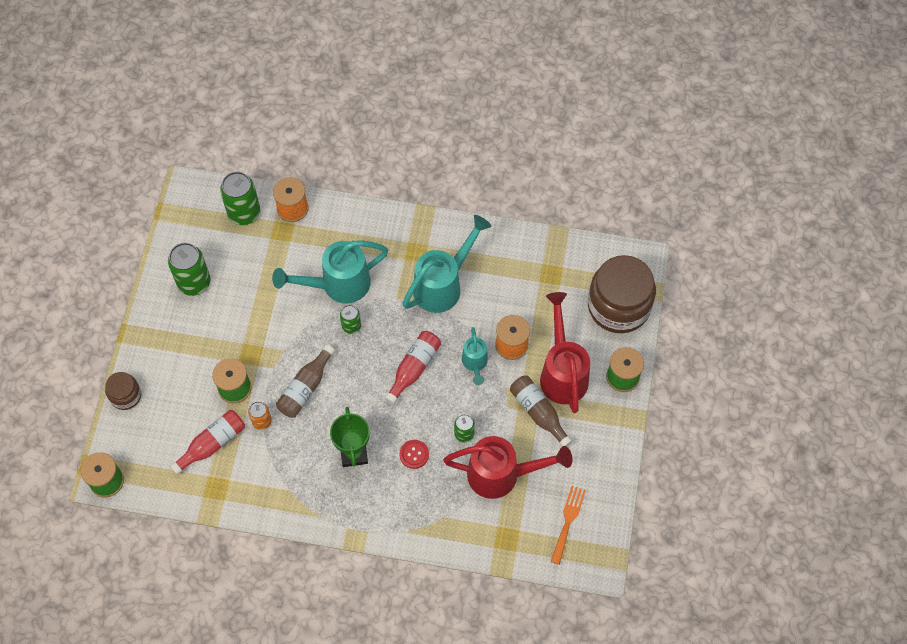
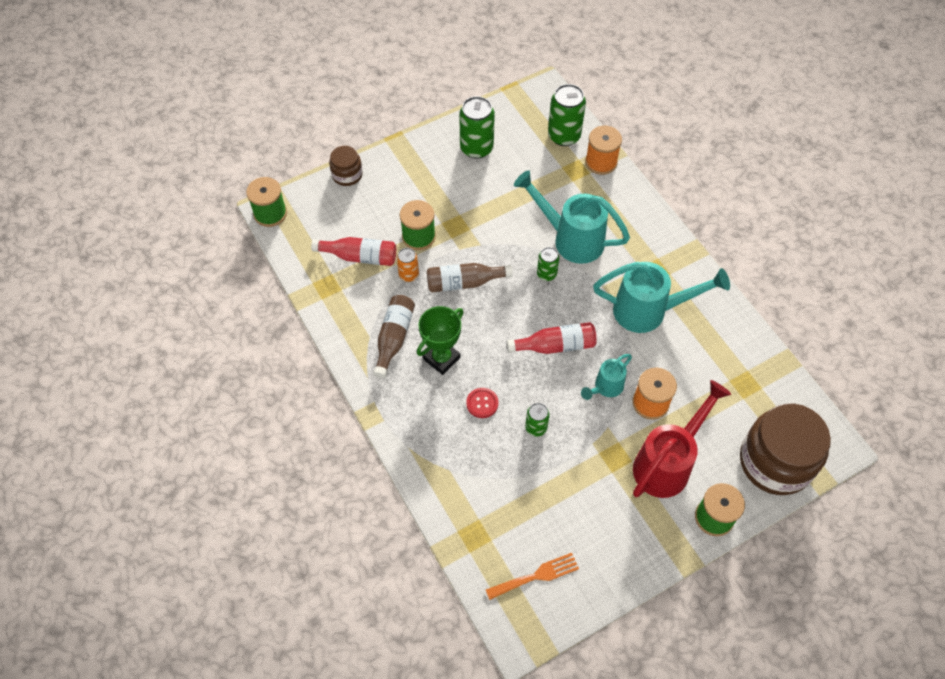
camera: 50 degrees right, 5 degrees down
(502, 475) = (528, 487): red watering can -> none
(538, 412) = (612, 472): brown bottle -> brown bottle (394, 338)

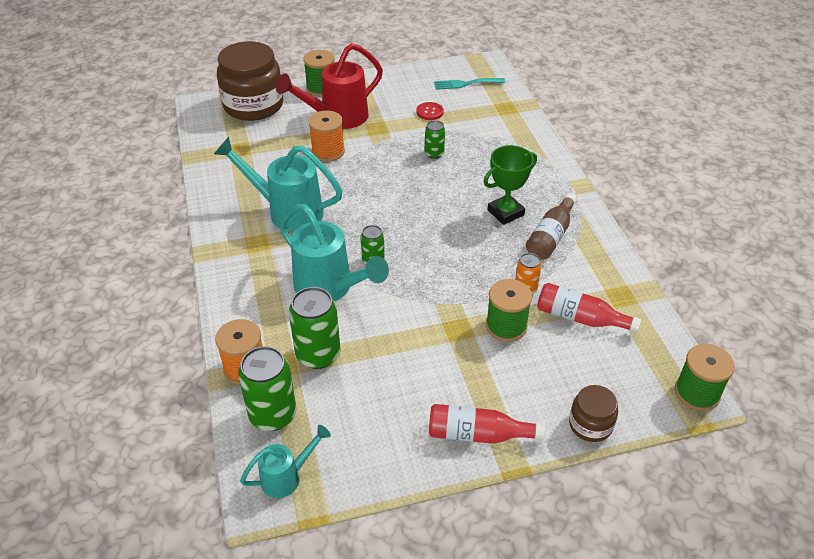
camera: 165 degrees left, 15 degrees down
(464, 283) = (465, 270): brown bottle -> none
(476, 148) = (400, 424): green can -> green can (318, 354)
(482, 403) = (476, 176): red button -> red button (430, 112)
(536, 576) = (465, 84): orange fork -> turquoise fork
(555, 345) = (391, 202): red bottle -> red bottle (478, 434)
(605, 388) = (361, 167): turquoise watering can -> turquoise watering can (287, 477)

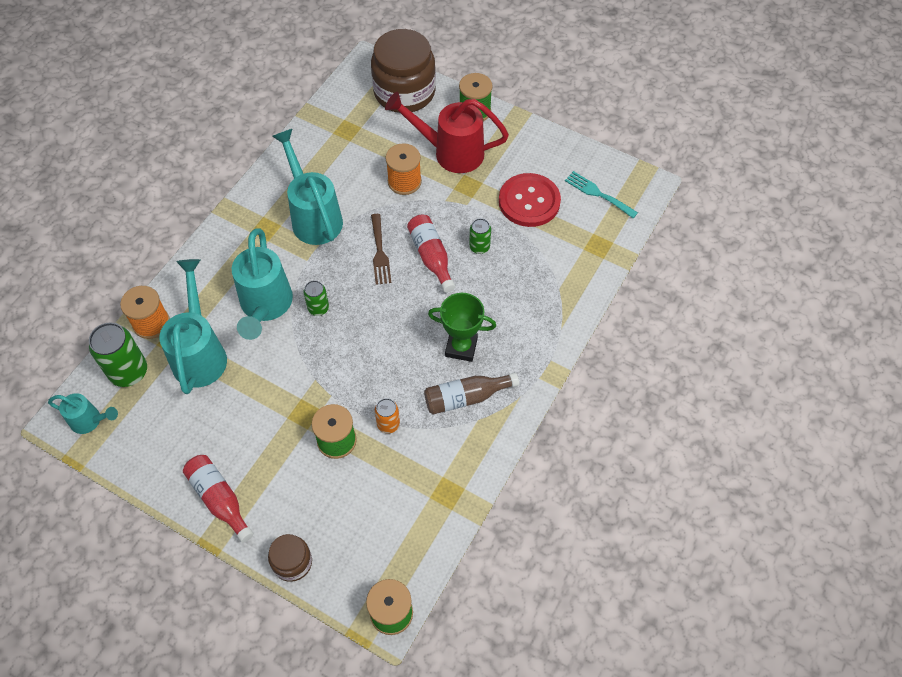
camera: 45 degrees right, 15 degrees up
(318, 354) = (200, 352): green can -> turquoise watering can
(370, 200) = (380, 252): none -> brown fork
(430, 112) = (529, 201): red button -> red button, size x2.08
(580, 318) = (393, 482): red bottle -> red bottle (431, 256)

